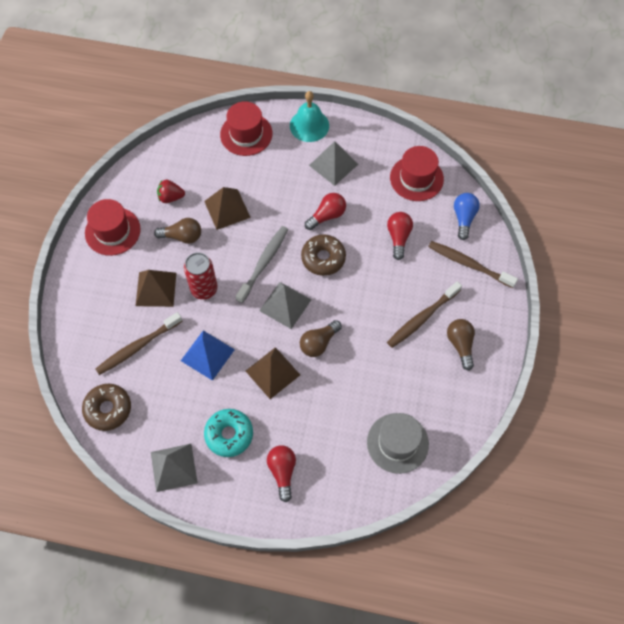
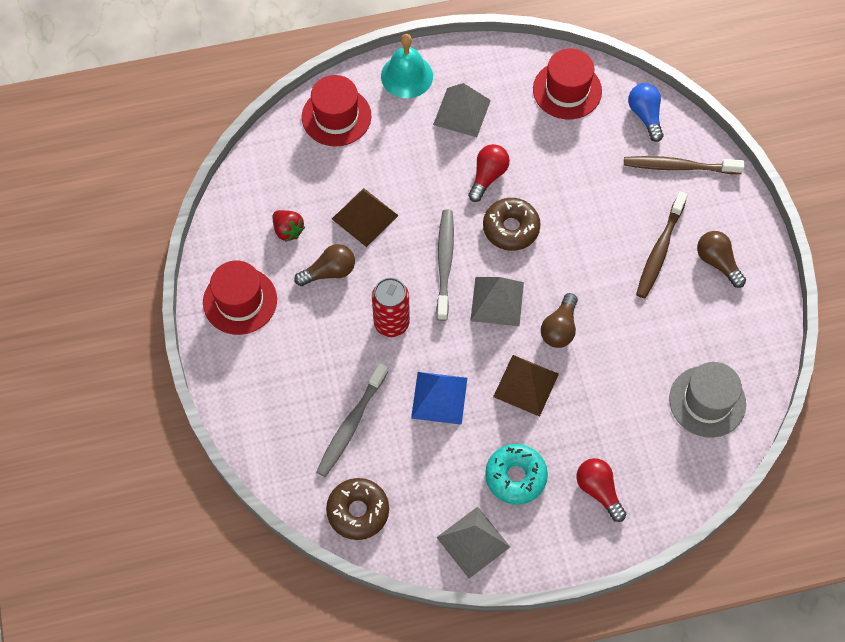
camera: 25 degrees left, 0 degrees up
(137, 347) = (351, 424): brown toothbrush -> grey toothbrush
(156, 289) = (334, 347): brown pyramid -> none
(171, 197) = (288, 230): red strawberry -> red strawberry turned 105 degrees counterclockwise
(398, 237) = (583, 168): red light bulb -> none

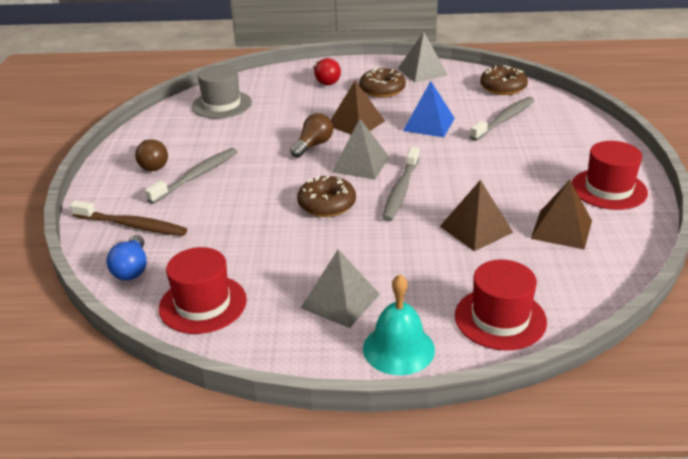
camera: 165 degrees left, 30 degrees down
(288, 230) = (561, 229): red strawberry -> brown pyramid
(329, 272) = (517, 197): brown light bulb -> none
(391, 323) = (461, 162): red can -> none
(488, 176) = (333, 243): red light bulb -> none
(515, 477) = (382, 90): turquoise donut -> brown donut
(660, 250) = (196, 176): brown toothbrush -> grey toothbrush

